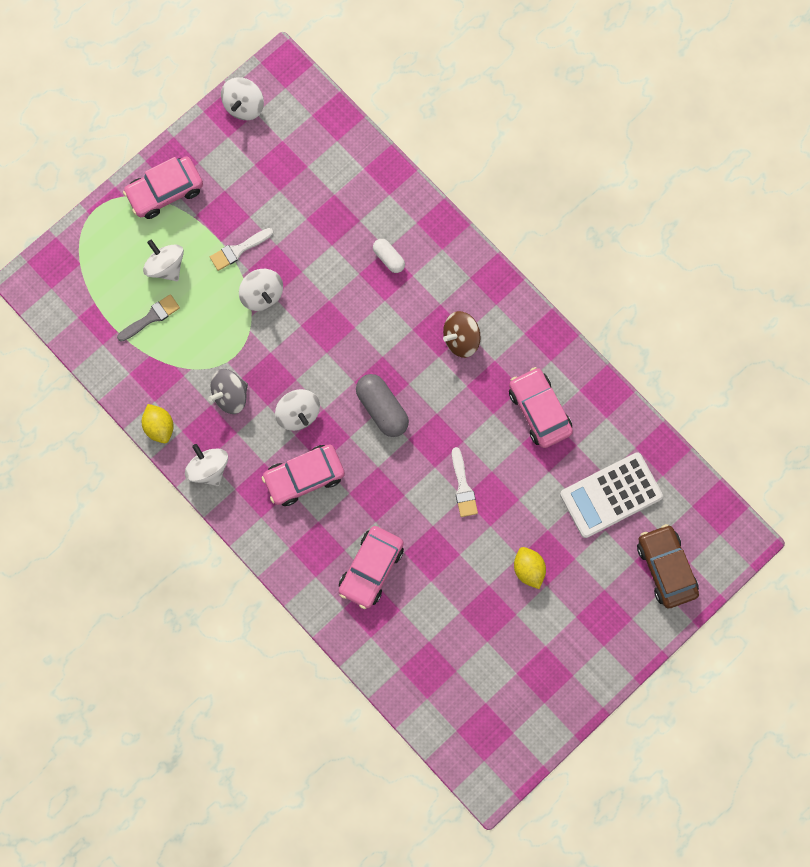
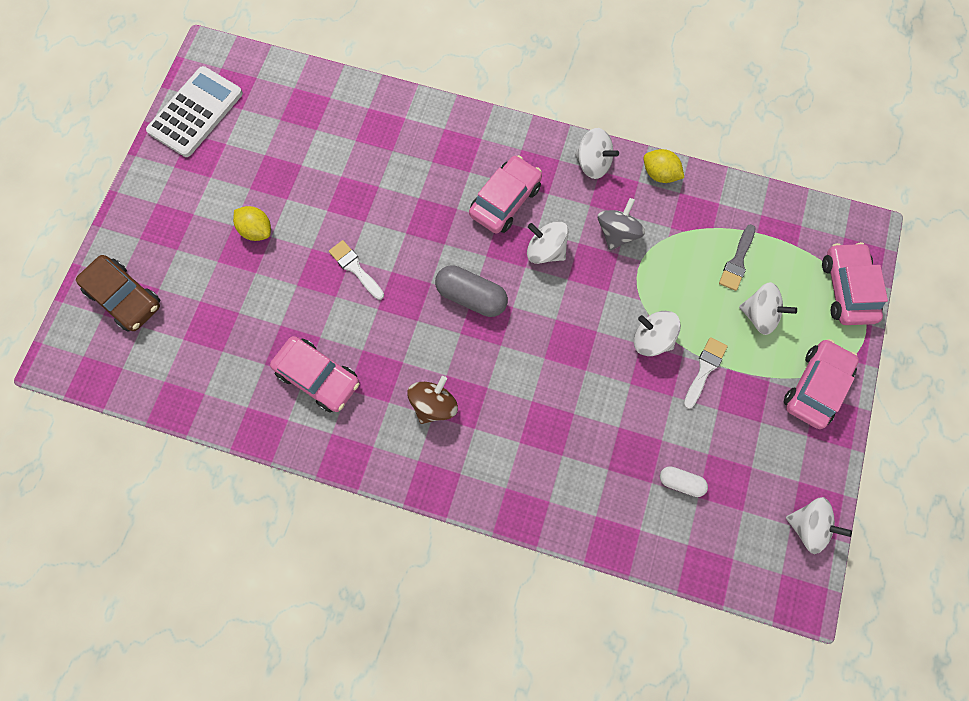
camera: 150 degrees right, 5 degrees down
(244, 106) = (808, 526): white spinning top -> white spinning top turned 120 degrees clockwise
(371, 568) = (400, 159): pink car -> pink car (847, 289)
(388, 258) = (554, 446): white capsule -> white capsule (680, 482)
(610, 495) = (208, 335): white calculator -> white calculator (196, 112)

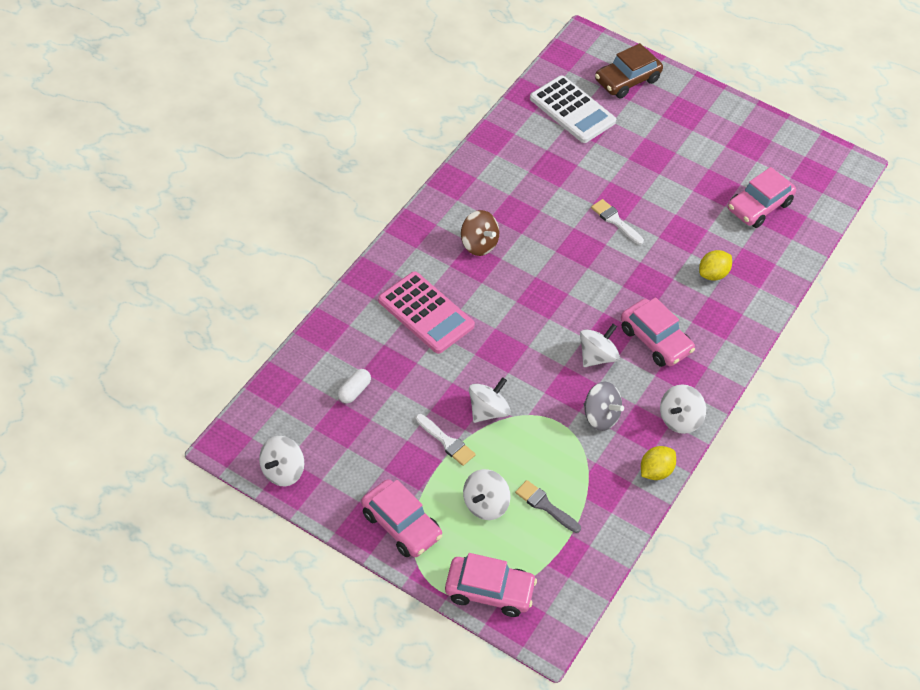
camera: 100 degrees right, 20 degrees down
(196, 112) = (792, 147): white calculator -> white calculator (572, 110)
(257, 230) = (667, 166): yellow lemon -> yellow lemon (712, 274)
(318, 377) = (525, 179): pink car -> pink car (759, 206)
(355, 268) = (615, 221): white brush -> white brush turned 105 degrees counterclockwise
(471, 297) = (566, 292): grey capsule -> none
(550, 436) = (426, 313): none -> pink calculator

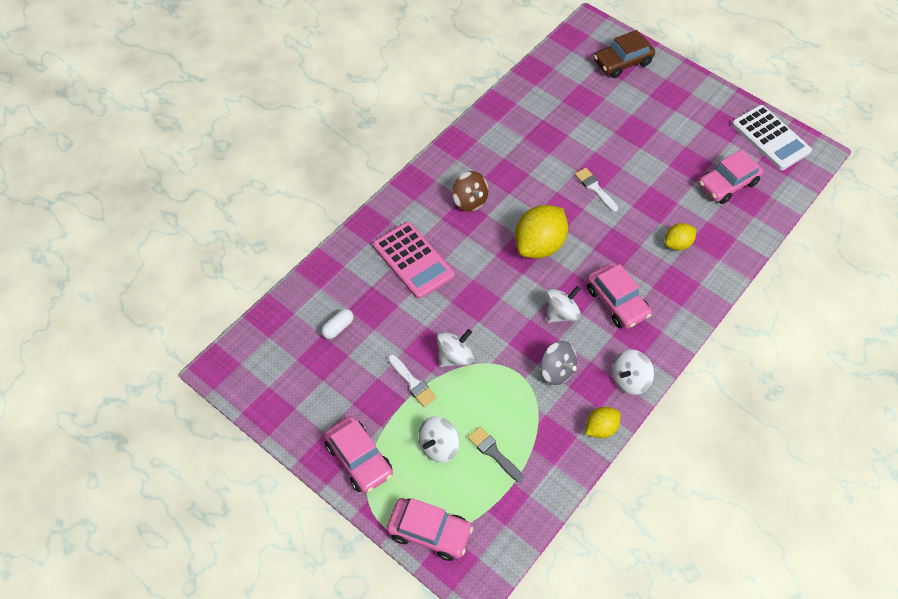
camera: 10 degrees right, 5 degrees up
(282, 471) = (261, 398): white spinning top -> none
(562, 286) = (539, 245): none -> yellow lemon
(572, 110) = (570, 86): white calculator -> white calculator (770, 138)

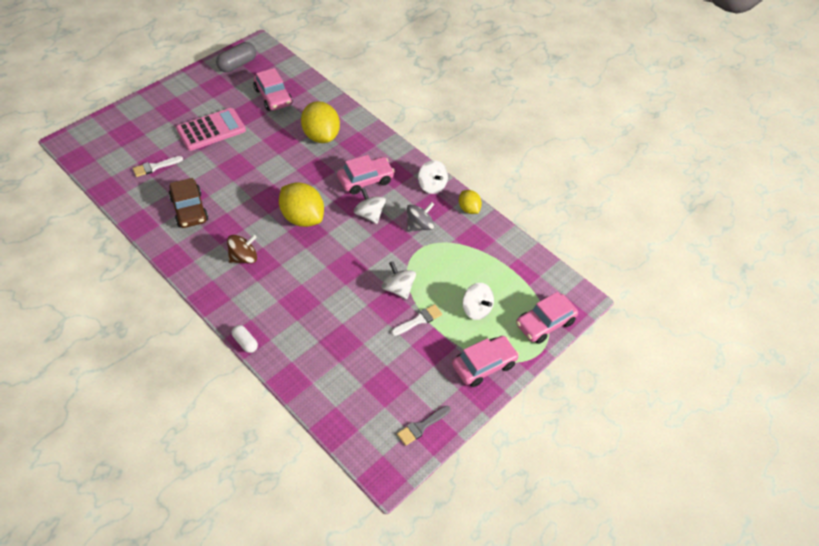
camera: 85 degrees left, 5 degrees down
(338, 327) = (357, 371): white capsule -> white capsule (245, 342)
(413, 260) = (298, 307): pink calculator -> pink calculator (211, 130)
(429, 532) = (545, 323): pink car -> pink car turned 150 degrees counterclockwise
(493, 452) = (483, 274): grey brush -> grey brush (421, 426)
(595, 188) = (254, 173): white brush -> white brush (155, 167)
(622, 62) = (124, 130): brown car -> brown car (189, 209)
(677, 244) = (321, 136): yellow lemon -> yellow lemon, size x1.84
(770, 138) = (237, 65): white calculator -> grey capsule

